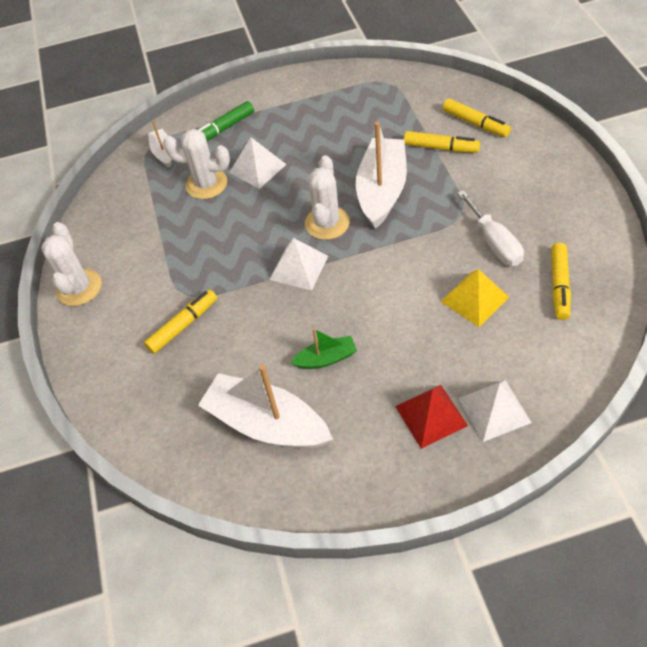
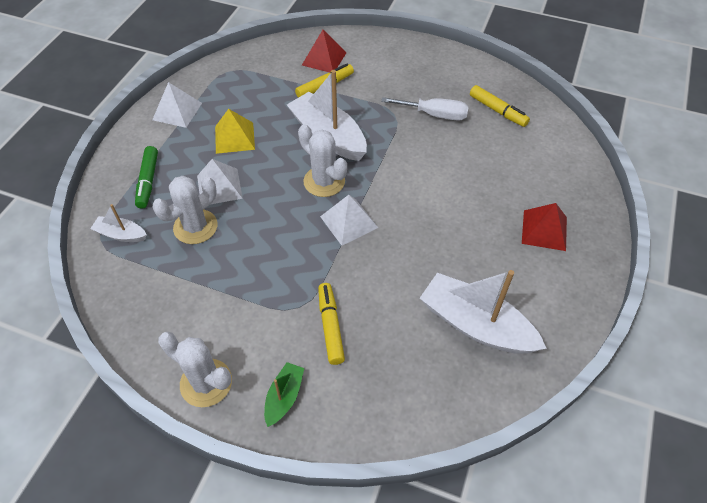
camera: 60 degrees left, 0 degrees up
(267, 423) = (476, 325): white boat -> white boat turned 60 degrees clockwise
(326, 358) = (448, 256): green boat -> green boat (284, 397)
(474, 299) = (471, 152): yellow pyramid -> yellow pyramid (234, 137)
(475, 123) = (324, 59): yellow marker -> red pyramid
(494, 410) = (565, 198): white pyramid -> white pyramid (177, 111)

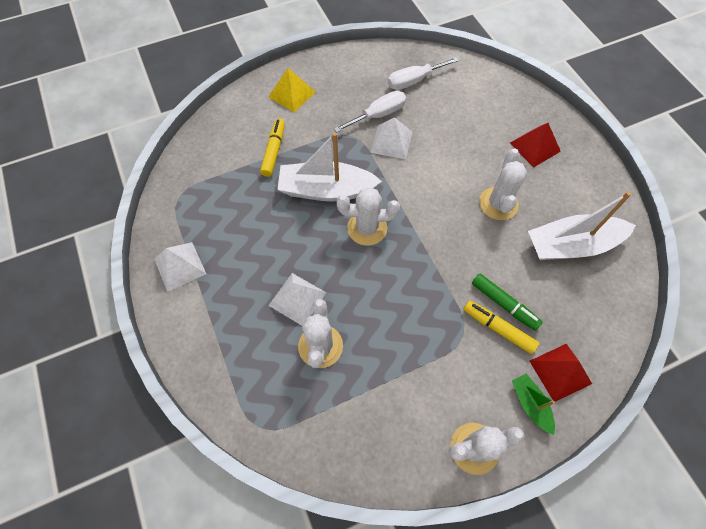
camera: 45 degrees left, 10 degrees up
(121, 234) = (271, 407): white boat -> none
(148, 181) = (234, 345): green marker -> green marker (504, 304)
(234, 137) = (257, 249): yellow pyramid -> yellow pyramid (292, 94)
(324, 59) = (244, 128): red pyramid -> red pyramid (560, 372)
(349, 222) = (419, 244): white pyramid -> white pyramid (391, 142)
(451, 245) = (498, 204): none -> white cactus
(497, 111) = (414, 81): yellow marker -> white screwdriver

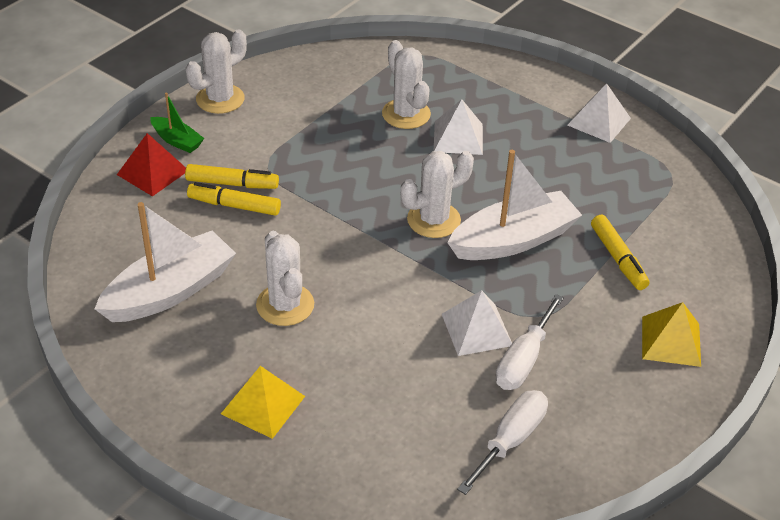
camera: 150 degrees right, 20 degrees down
(504, 304) = (234, 205): green marker -> yellow marker
(535, 147) = (263, 405): red pyramid -> yellow pyramid

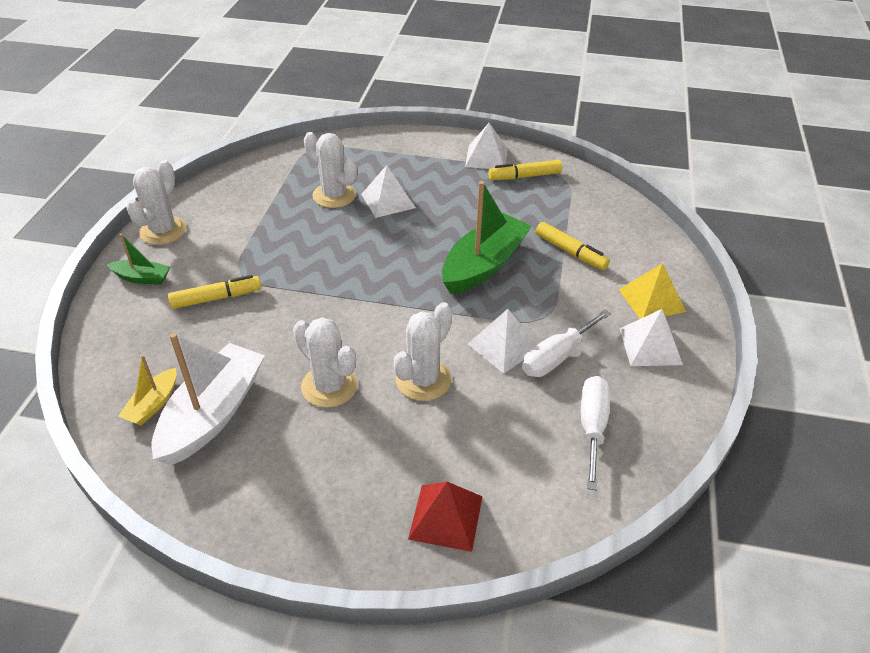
camera: 25 degrees left, 0 degrees up
(125, 263) = (153, 404): none -> yellow boat
(152, 172) = (134, 312): red pyramid -> red pyramid (445, 517)
(234, 205) = (230, 316): yellow marker -> yellow marker (524, 176)
(263, 405) = (365, 485): yellow pyramid -> none
(433, 220) = (411, 270): white cactus -> white cactus (423, 380)
(513, 240) = (484, 265): white boat -> green boat
(523, 360) = (556, 357): white screwdriver -> white screwdriver turned 45 degrees clockwise
(632, 387) = (650, 346): none -> white pyramid

